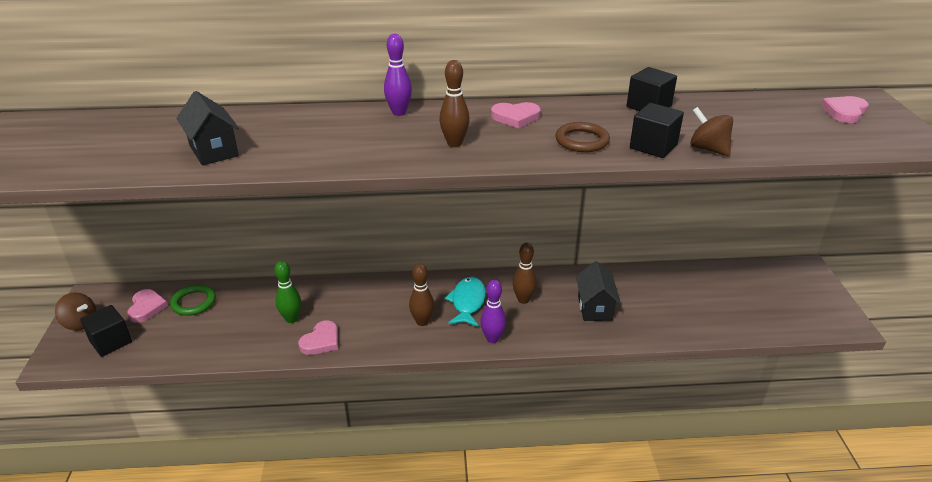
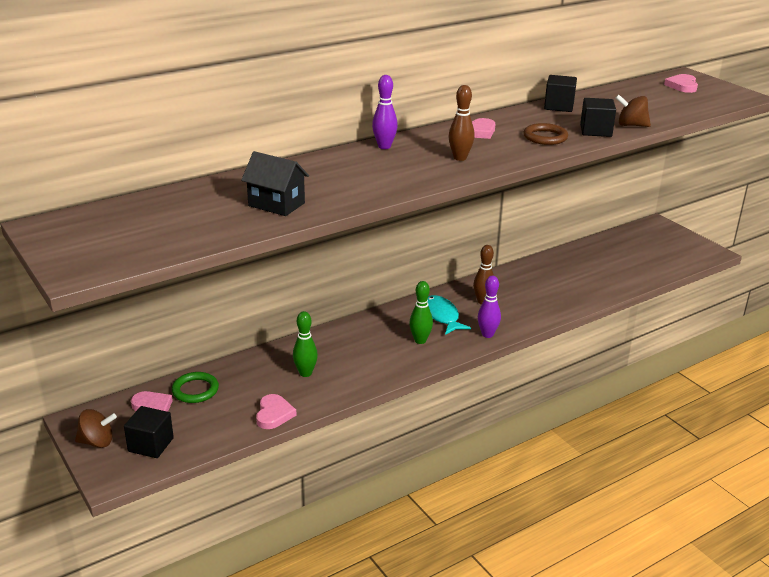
camera: 30 degrees left, 5 degrees down
(321, 341) = (351, 380): pink heart -> pink heart (274, 414)
(422, 322) = (420, 340): brown bowling pin -> green bowling pin
(595, 308) = (541, 291): black house -> none

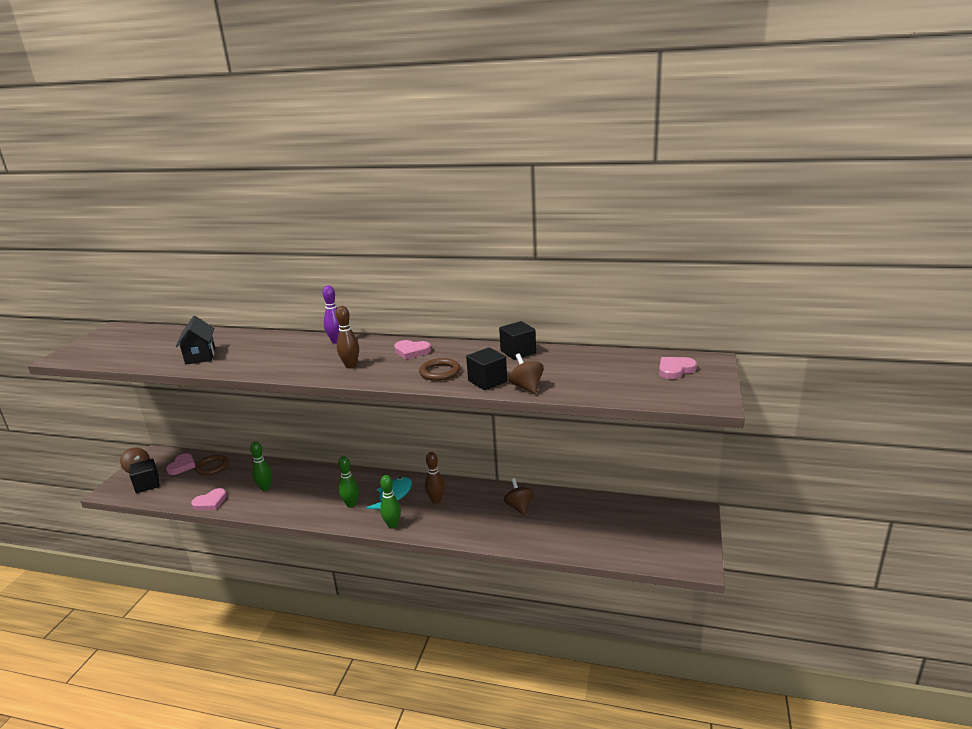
camera: 50 degrees right, 5 degrees down
(195, 390) = (212, 467): green ring -> brown ring
(487, 334) = (392, 525): purple bowling pin -> green bowling pin
(550, 274) = (519, 507): none -> brown spinning top

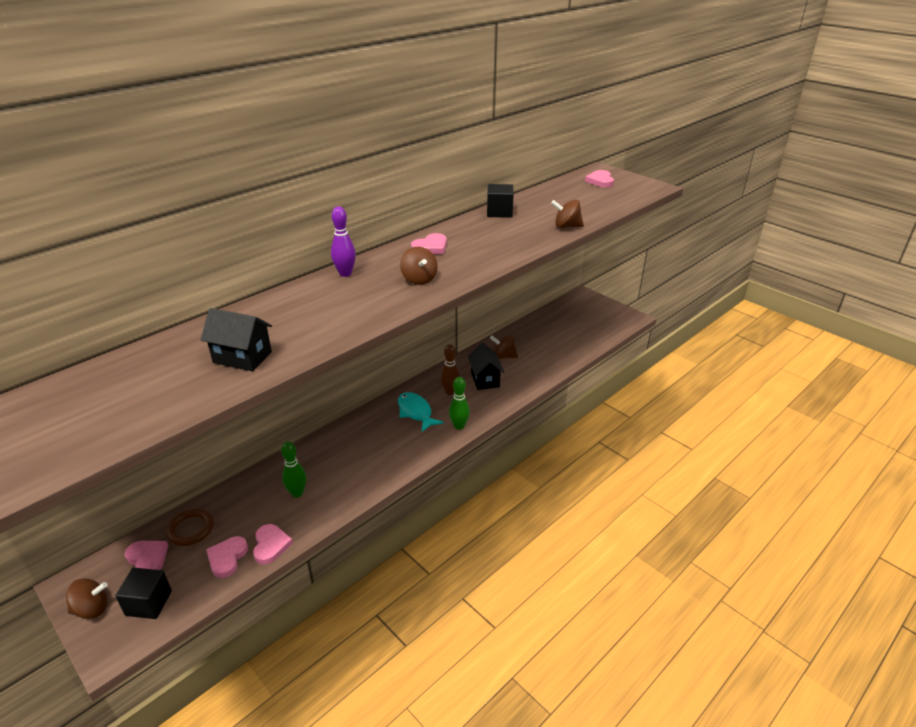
camera: 60 degrees left, 10 degrees up
(193, 492) = (227, 558): none -> pink heart
(351, 366) = (419, 279): brown bowling pin -> brown spinning top
(351, 504) = (400, 441): green bowling pin -> none
(440, 372) = (493, 247): brown ring -> none
(471, 511) = (485, 379): none -> black house
(487, 381) = (537, 236): black cube -> none

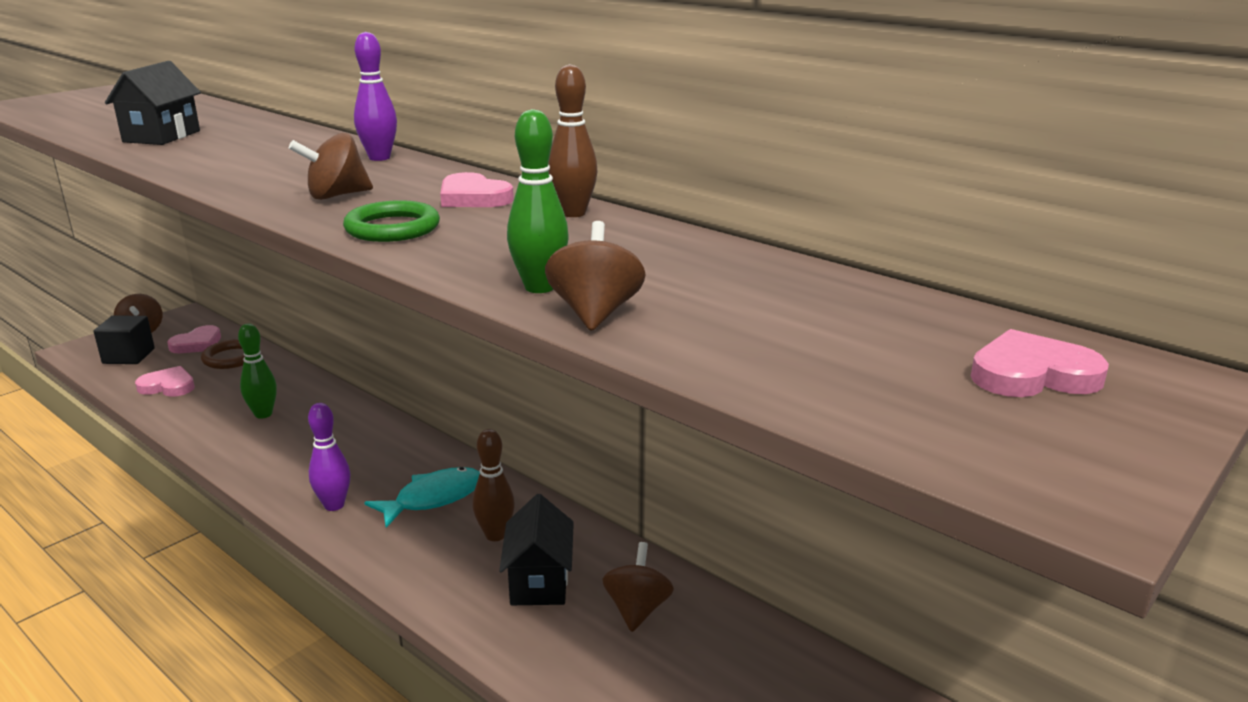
camera: 85 degrees right, 10 degrees down
(271, 545) = (171, 410): pink heart -> none
(415, 446) = (334, 505): none -> purple bowling pin
(459, 228) = (573, 213): none -> brown bowling pin
(459, 426) = (380, 553): green bowling pin -> green bowling pin (539, 287)
(474, 263) = (392, 228): none -> green ring
(485, 379) = (539, 582): black house -> black house turned 75 degrees counterclockwise
(499, 212) = (673, 243): black cube -> none

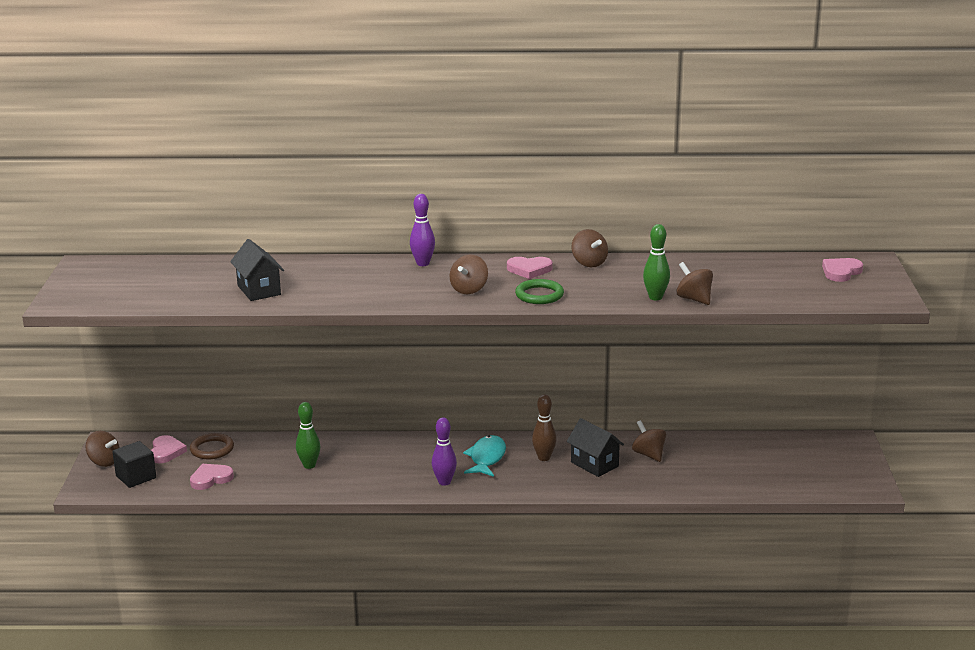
camera: 40 degrees left, 0 degrees up
(573, 213) = (589, 263): brown bowling pin -> brown spinning top

